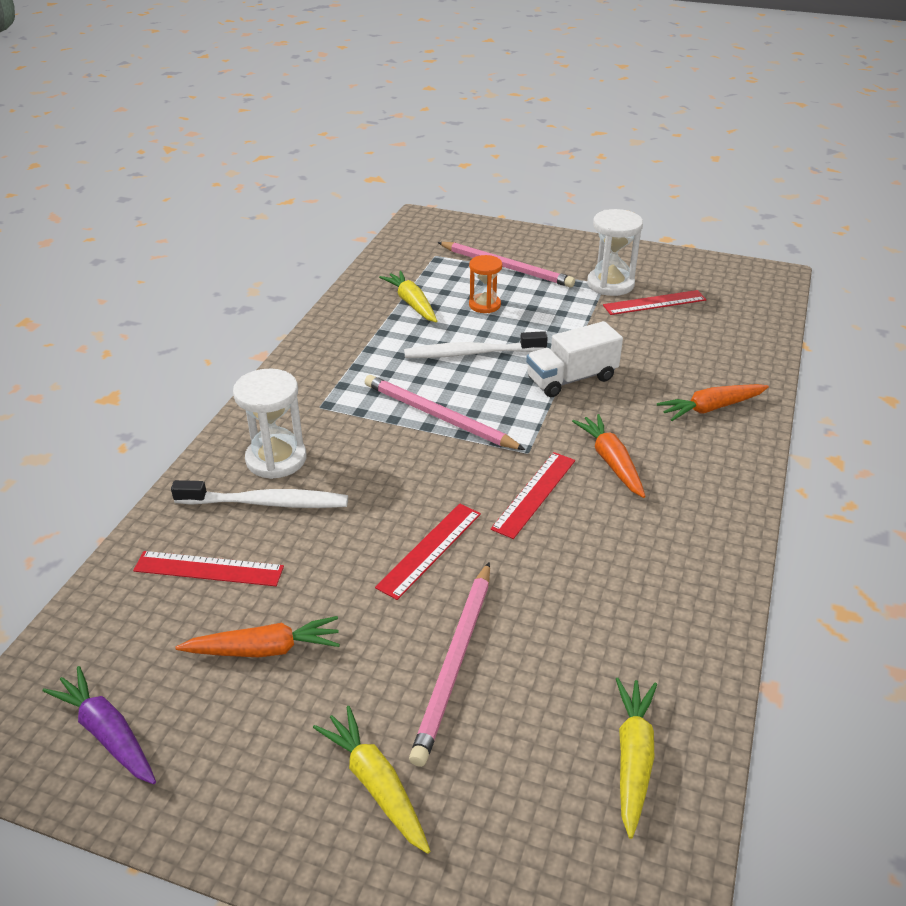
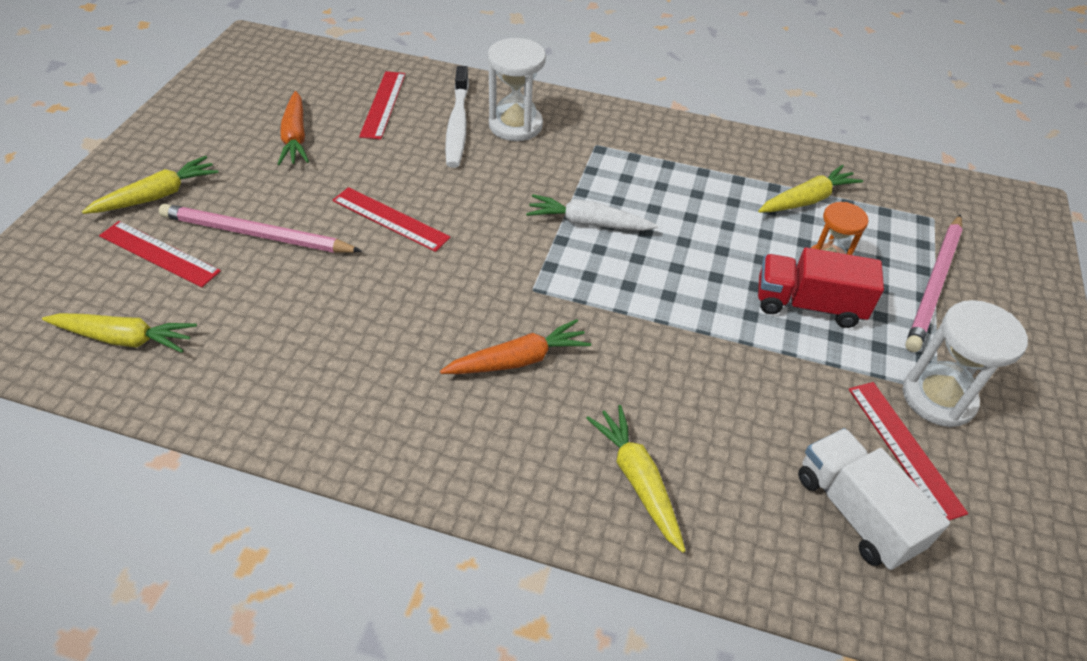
camera: 85 degrees right, 10 degrees up
(107, 733) = (241, 82): purple carrot -> none
(439, 417) = (588, 223): pink pencil -> white carrot
(471, 353) = (714, 248): white toothbrush -> none
(532, 319) = (808, 305): none -> red truck
(534, 494) = (464, 292): red ruler -> red ruler (159, 253)
(571, 379) = (679, 335): white truck -> white truck (855, 512)
(711, 408) = (638, 481): orange carrot -> yellow carrot

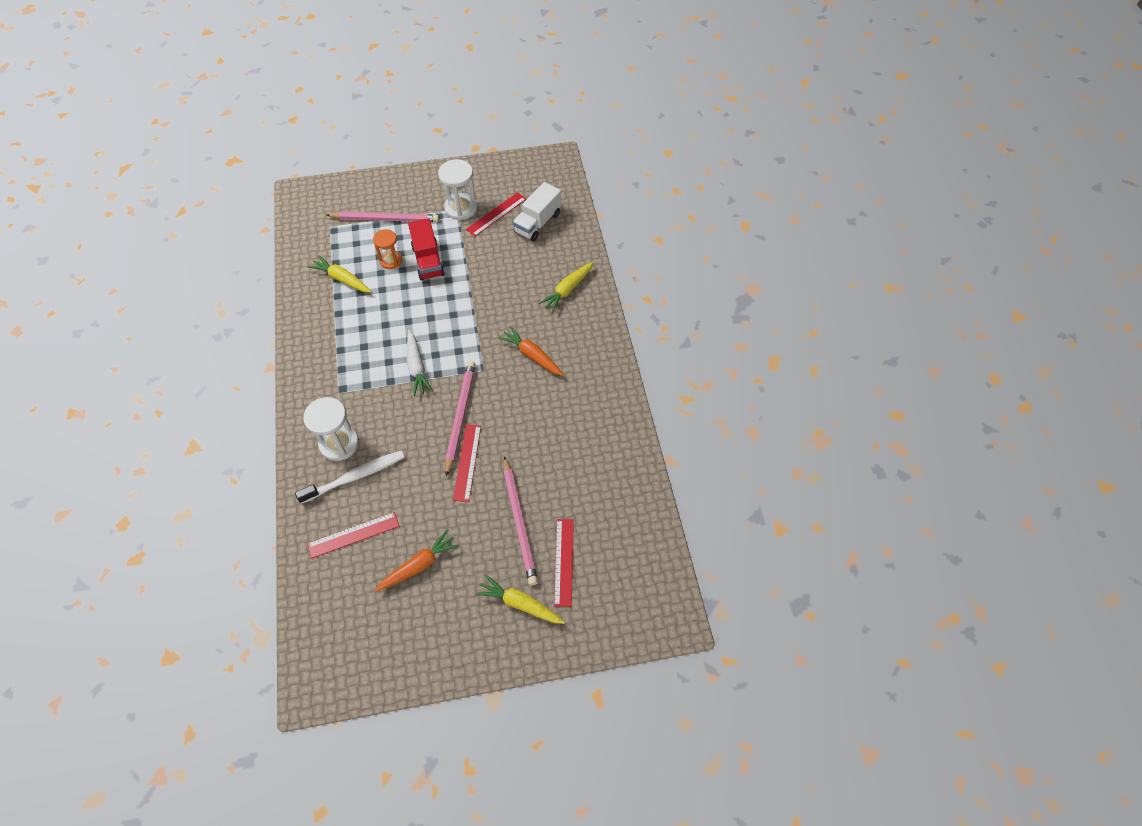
camera: 115 degrees left, 10 degrees up
(124, 338) = (626, 529): yellow carrot -> none
(468, 237) = (460, 416): none -> pink pencil

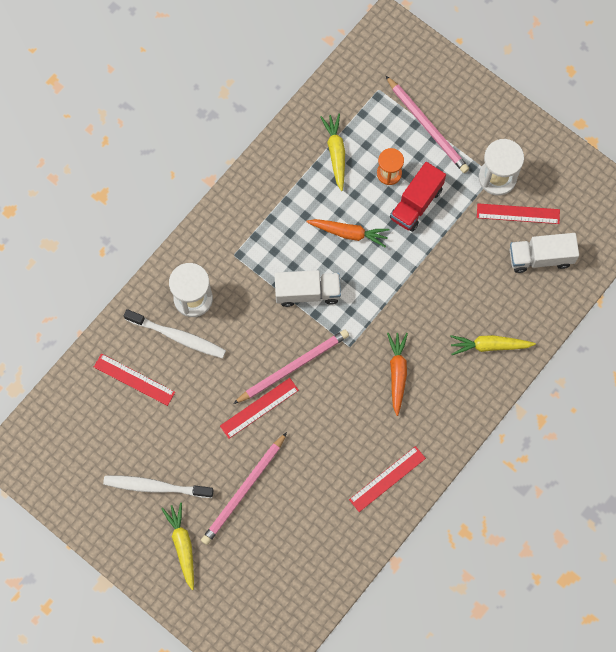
camera: 50 degrees right, 15 degrees up
(417, 367) = (307, 292): white carrot -> white truck
(419, 565) = (150, 447): orange carrot -> orange carrot (349, 233)
(453, 587) = (155, 487): none -> white toothbrush
(564, 562) = (240, 550): red ruler -> red ruler (387, 479)

